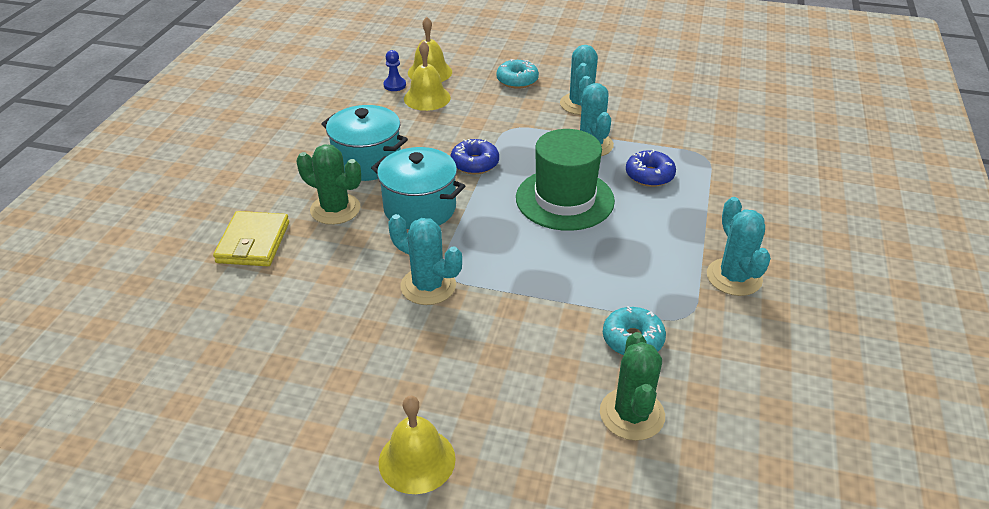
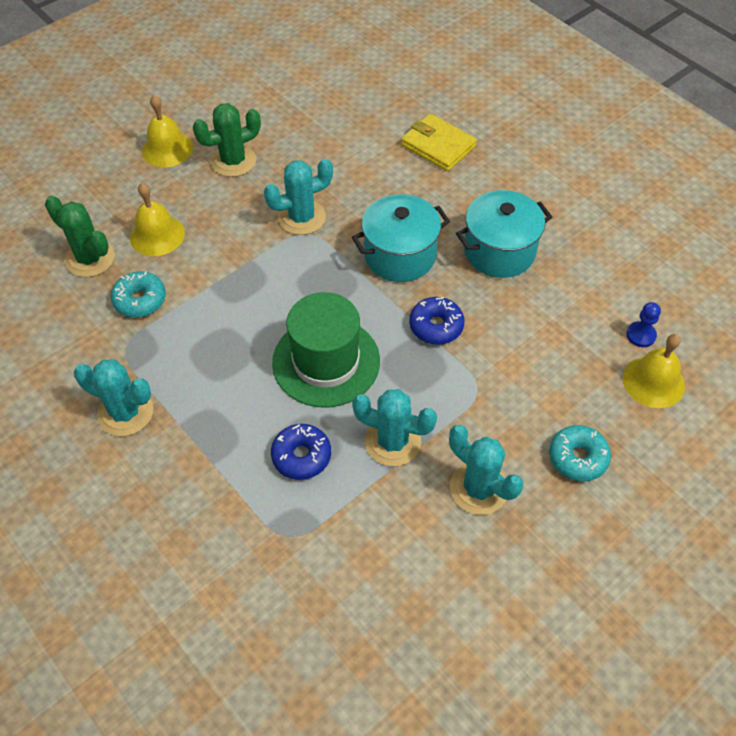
camera: 125 degrees right, 15 degrees up
(335, 209) = (443, 204): green cactus -> green cactus (233, 161)
(427, 98) = (592, 350): yellow bell -> yellow bell (157, 235)

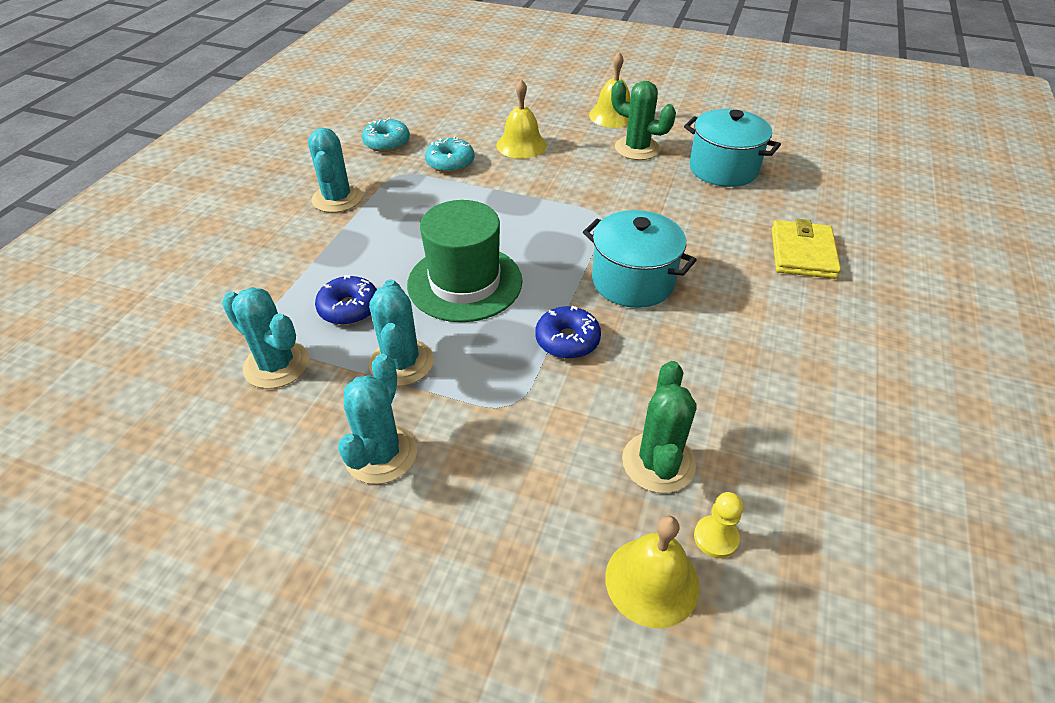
camera: 60 degrees right, 10 degrees down
(90, 258) = (470, 127): green cactus -> green cactus (658, 462)
(302, 217) = (615, 206): turquoise cactus -> turquoise cactus (276, 365)
(499, 251) = (713, 352): turquoise pot -> turquoise pot (723, 169)
(578, 457) = (476, 535): turquoise donut -> turquoise donut (387, 143)
(641, 335) = (716, 537): blue pawn -> yellow pawn

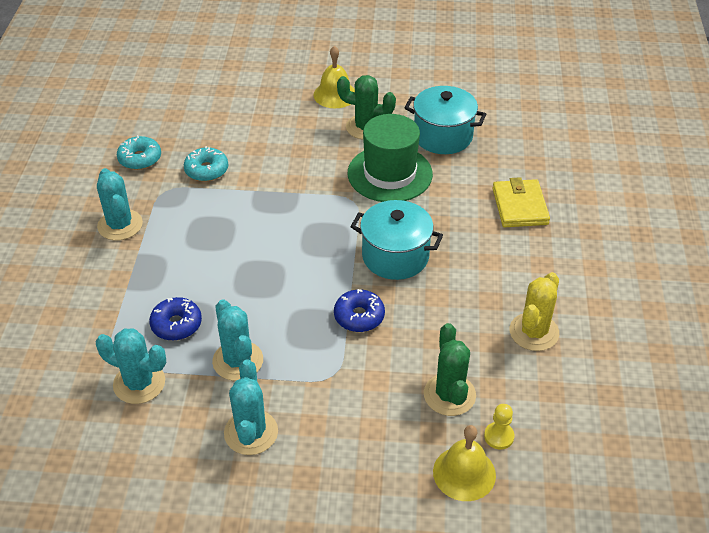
camera: 15 degrees left, 0 degrees up
(465, 282) = (262, 283): green hat -> green hat (390, 174)
(521, 145) = (263, 140): yellow bell -> none
(794, 404) = (534, 332): none -> yellow cactus

